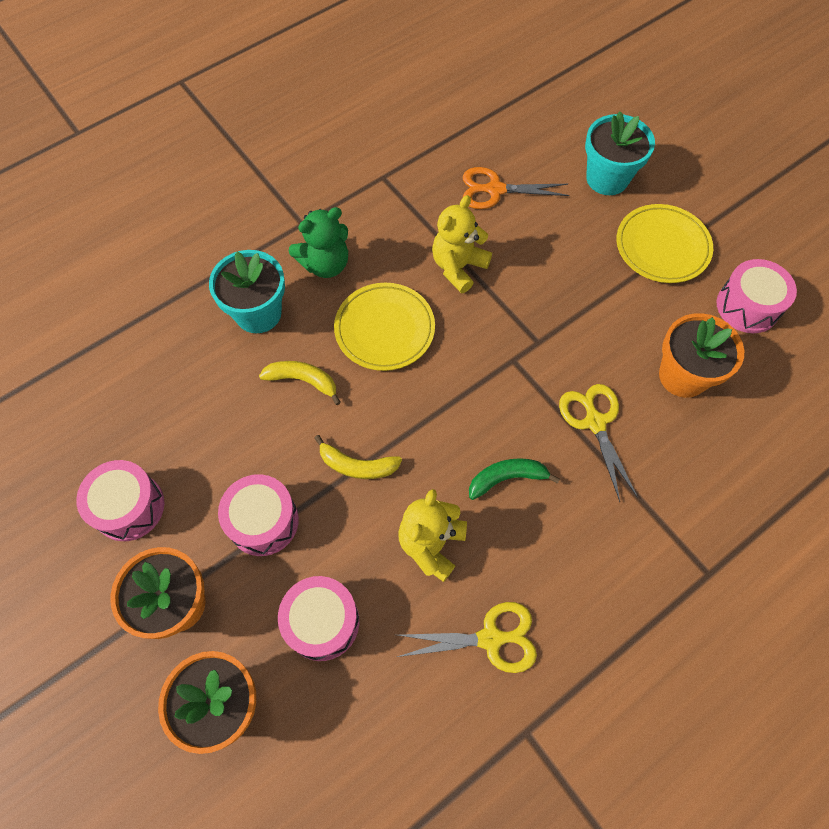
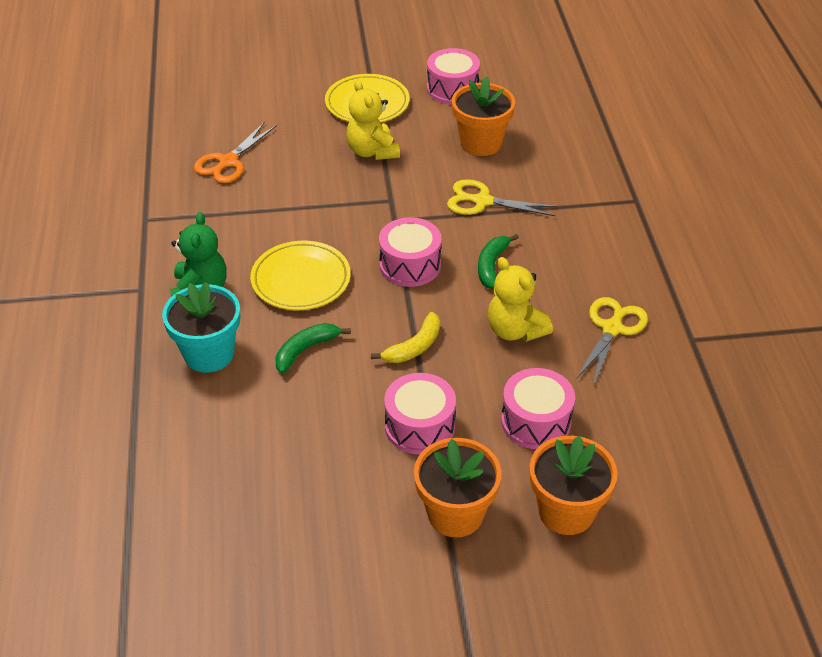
camera: 60 degrees left, 20 degrees down
(129, 507) = (334, 519): pink drum -> pink drum (410, 265)
(303, 381) = (305, 350): yellow banana -> green banana
(458, 267) = (282, 213): yellow teddy bear -> yellow teddy bear (372, 151)
(607, 178) = (280, 101): turquoise flower pot -> none

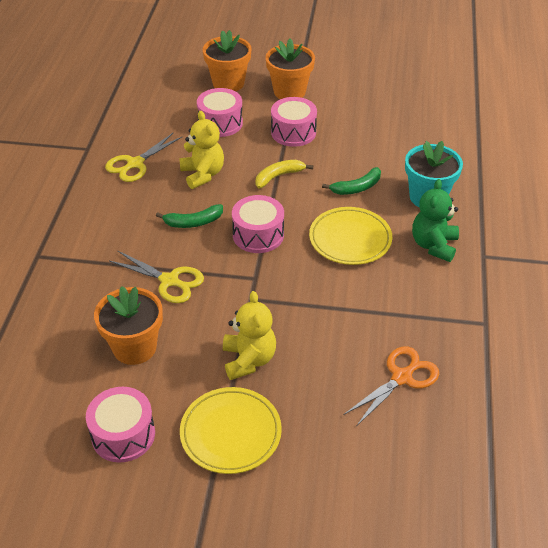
camera: 165 degrees left, 0 degrees up
(492, 266) = (193, 222): green banana -> green banana turned 45 degrees clockwise

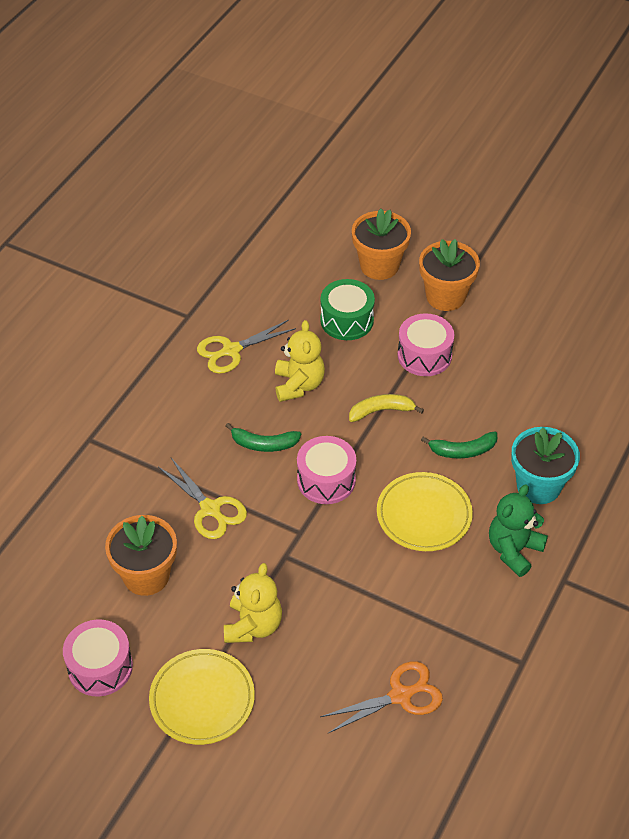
camera: 20 degrees right, 5 degrees up
(220, 123) = (347, 320): pink drum -> green drum

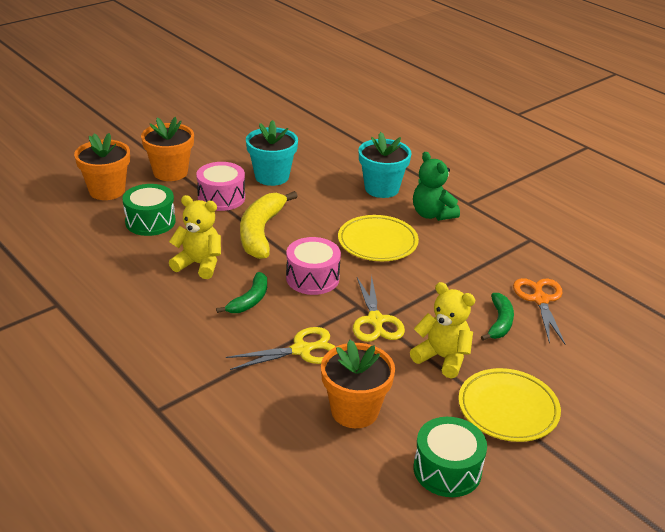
camera: 70 degrees left, 15 degrees down
(100, 667) = (447, 470): pink drum -> green drum
(231, 350) = (125, 290): yellow scissors -> yellow scissors (375, 320)
(381, 411) = (261, 232): yellow banana -> yellow banana, size x1.75
(462, 450) = (328, 208): green banana -> green banana (499, 322)
(495, 380) = (272, 176): none -> turquoise flower pot

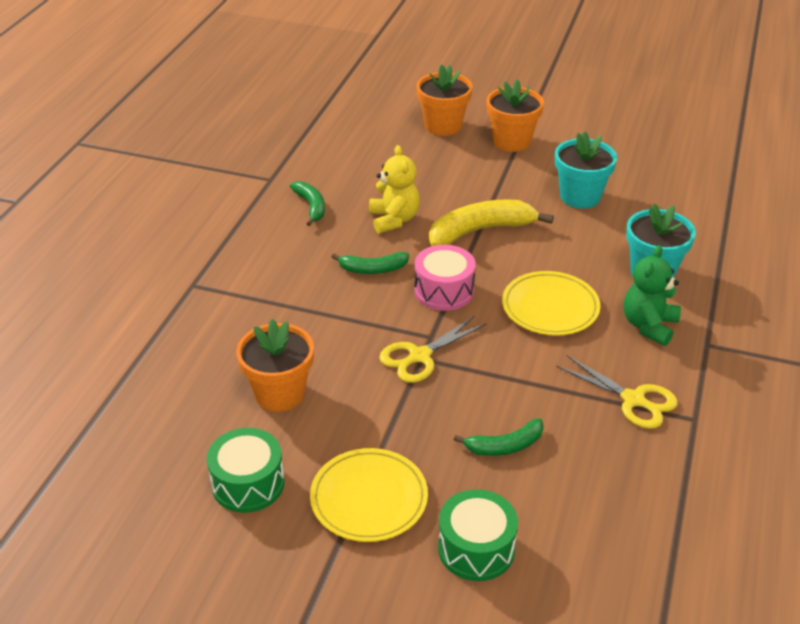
camera: 60 degrees right, 5 degrees up
(127, 298) = (311, 206): none -> green banana
(150, 221) = (425, 167): green drum -> green drum (476, 548)
(221, 198) = (507, 185): pink drum -> none
(301, 350) = (333, 328): yellow scissors -> yellow scissors (633, 400)
(442, 358) = (405, 423): yellow teddy bear -> none
(540, 300) = (581, 466): orange scissors -> none

